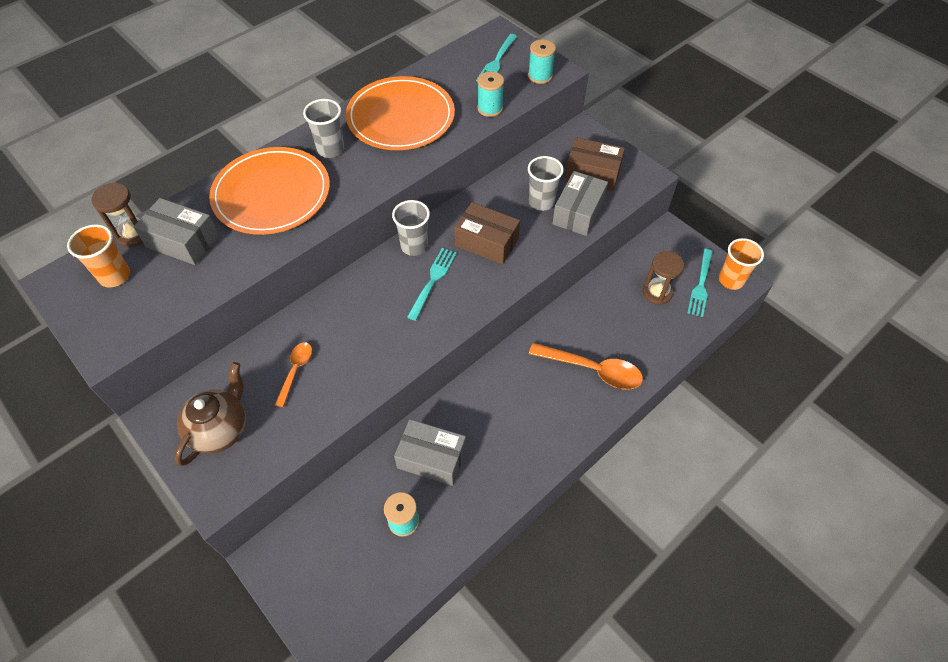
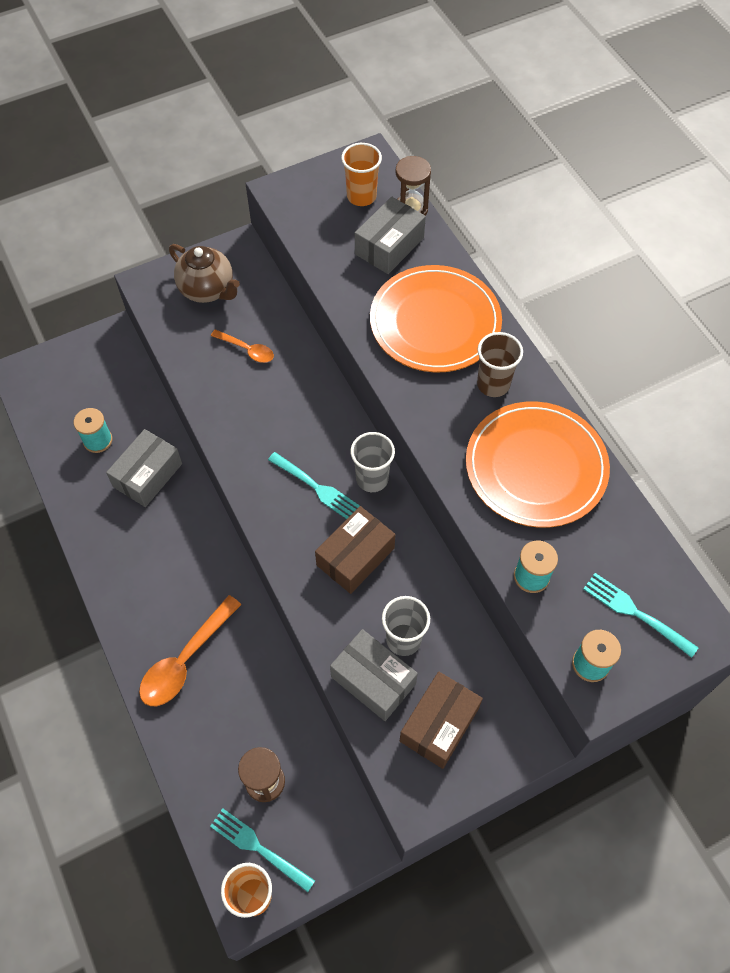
camera: 105 degrees right, 5 degrees up
(330, 149) = (493, 384): grey cup -> brown cup

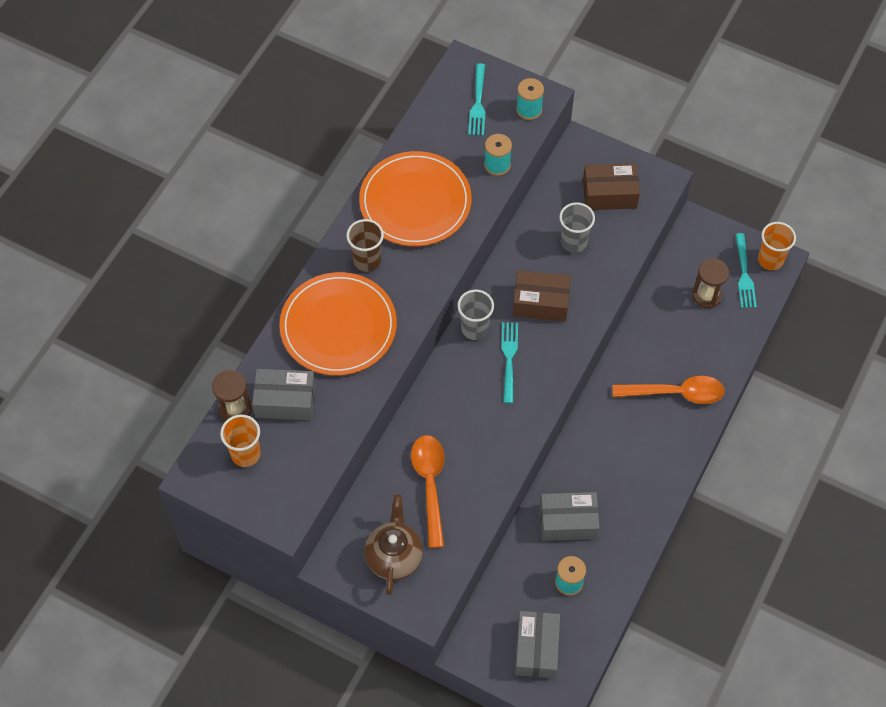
camera: 125 degrees left, 0 degrees up
(247, 350) = (430, 484): orange spoon -> orange spoon, size x1.74
(373, 680) = (613, 243): grey box -> grey box (536, 649)

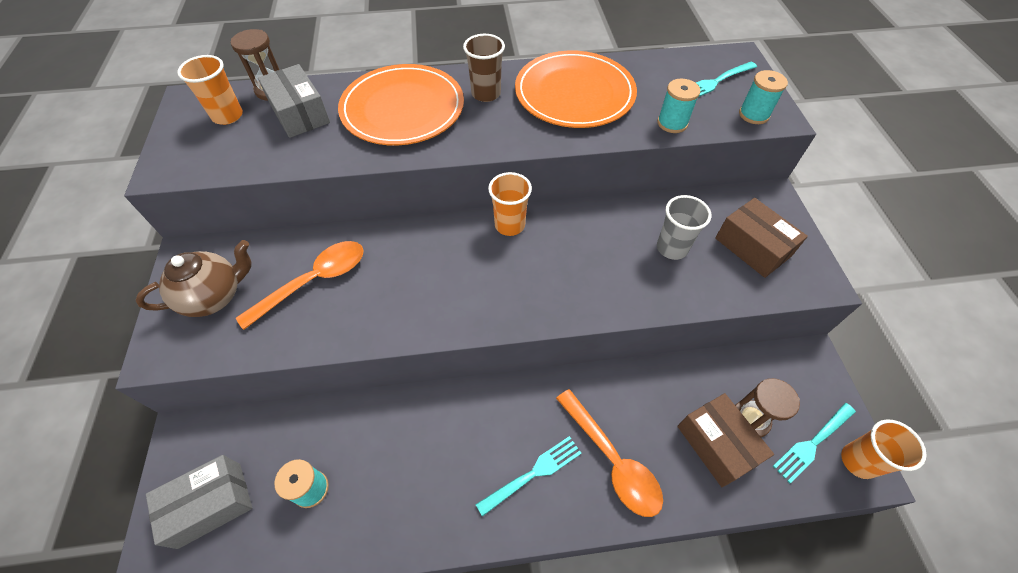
camera: 55 degrees right, 5 degrees down
(474, 329) = (510, 225): grey cup -> orange cup
(509, 359) = (499, 268): turquoise fork -> turquoise fork (532, 474)
(540, 302) = (582, 259): brown box -> brown box (717, 444)
(568, 522) = (384, 443): grey box -> none

